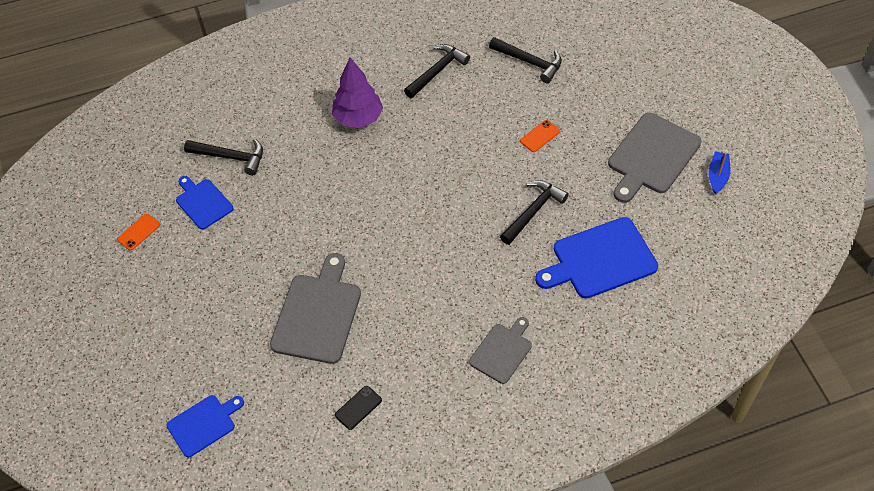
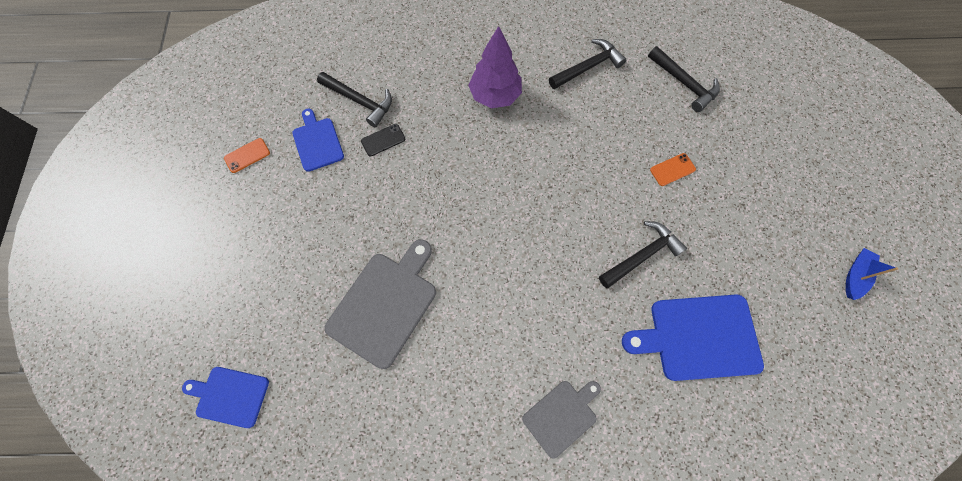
camera: 15 degrees right, 15 degrees up
(203, 424) = (230, 396): blue cutting board -> blue cutting board turned 150 degrees counterclockwise
(358, 408) = (390, 432): black phone -> black phone (383, 140)
(652, 156) = (787, 229): grey cutting board -> none

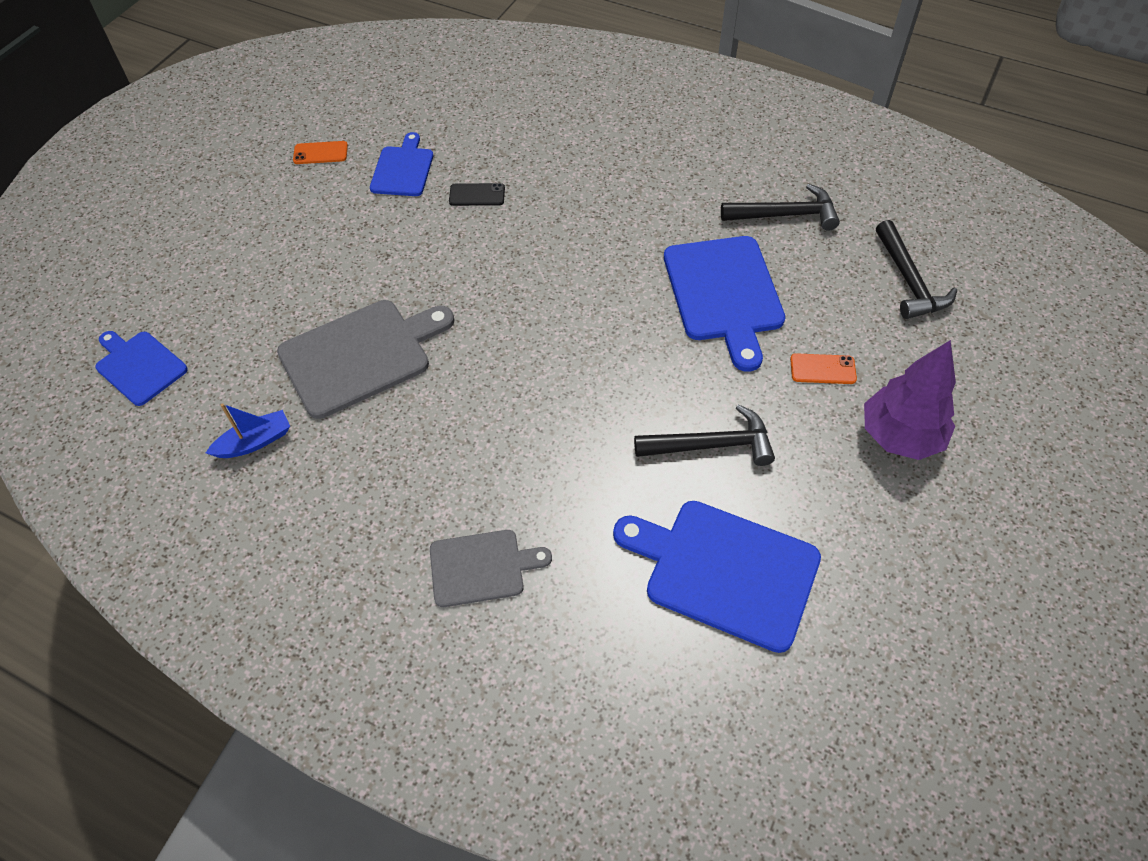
camera: 30 degrees right, 15 degrees down
(360, 101) = (478, 148): black hammer -> none
(495, 95) = (642, 201): purple tree -> purple tree (900, 436)
(586, 143) = (724, 293): none -> blue cutting board
(855, 275) = (1015, 609): blue boat -> blue boat (254, 442)

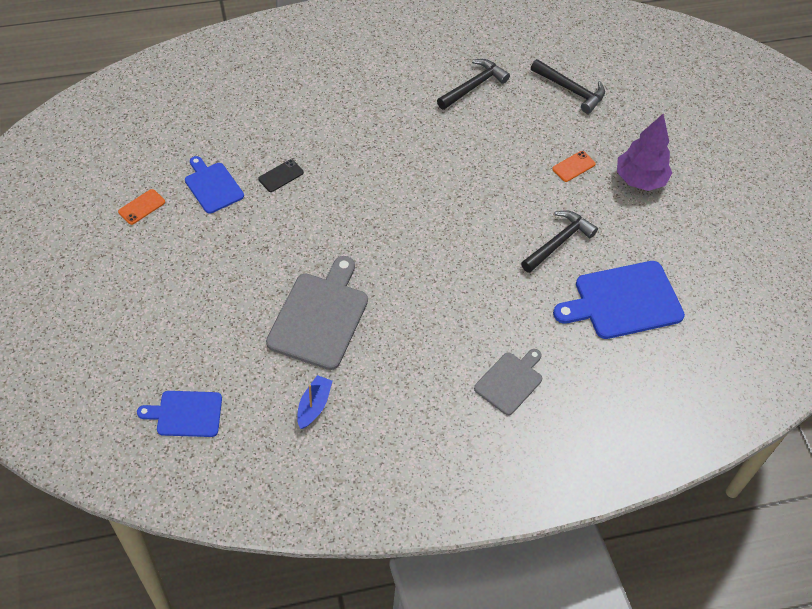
camera: 45 degrees left, 0 degrees up
(724, 293) = (485, 154): blue cutting board -> none

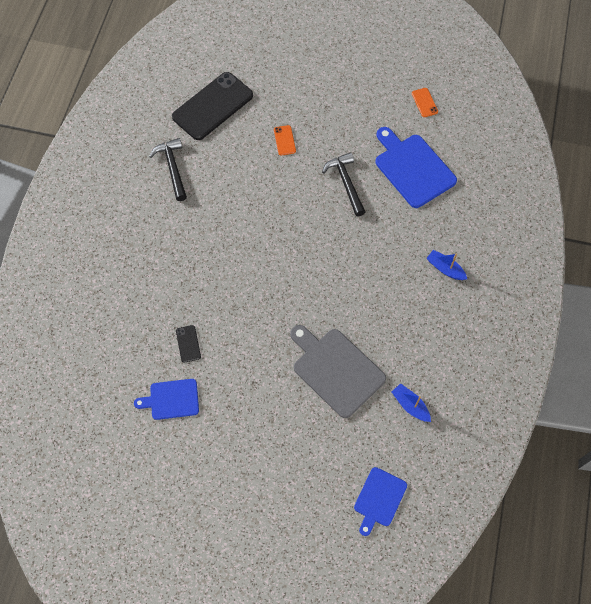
camera: 60 degrees left, 10 degrees up
(141, 207) = (164, 463): orange phone -> orange phone (424, 102)
(510, 381) = (445, 269): grey cutting board -> blue boat
(571, 90) = (213, 106): black hammer -> black phone
(623, 301) = (413, 168): blue cutting board -> blue cutting board turned 135 degrees clockwise
(640, 180) = (317, 106): purple tree -> none

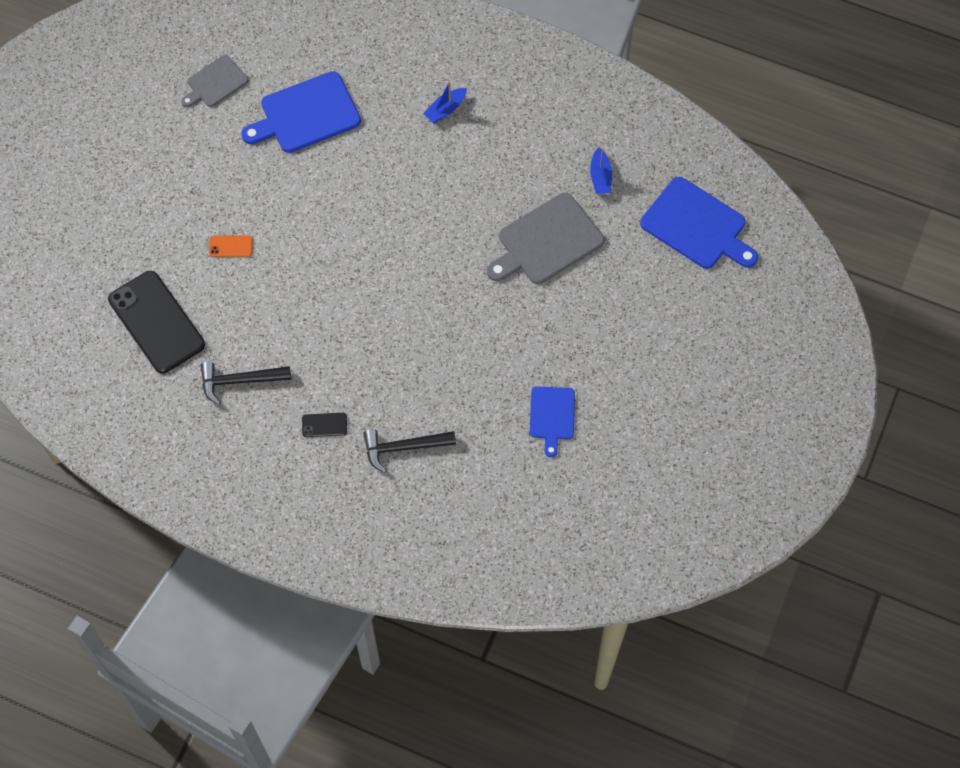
camera: 80 degrees left, 0 degrees up
(188, 344) = (486, 390): black phone -> black phone (324, 425)
(346, 183) = (309, 189): black hammer -> black hammer (403, 447)
(379, 499) = (697, 226): blue cutting board -> blue cutting board, size x1.67
(410, 405) = (600, 177): blue boat -> blue boat turned 60 degrees counterclockwise
(424, 102) = (215, 83): orange phone -> grey cutting board

